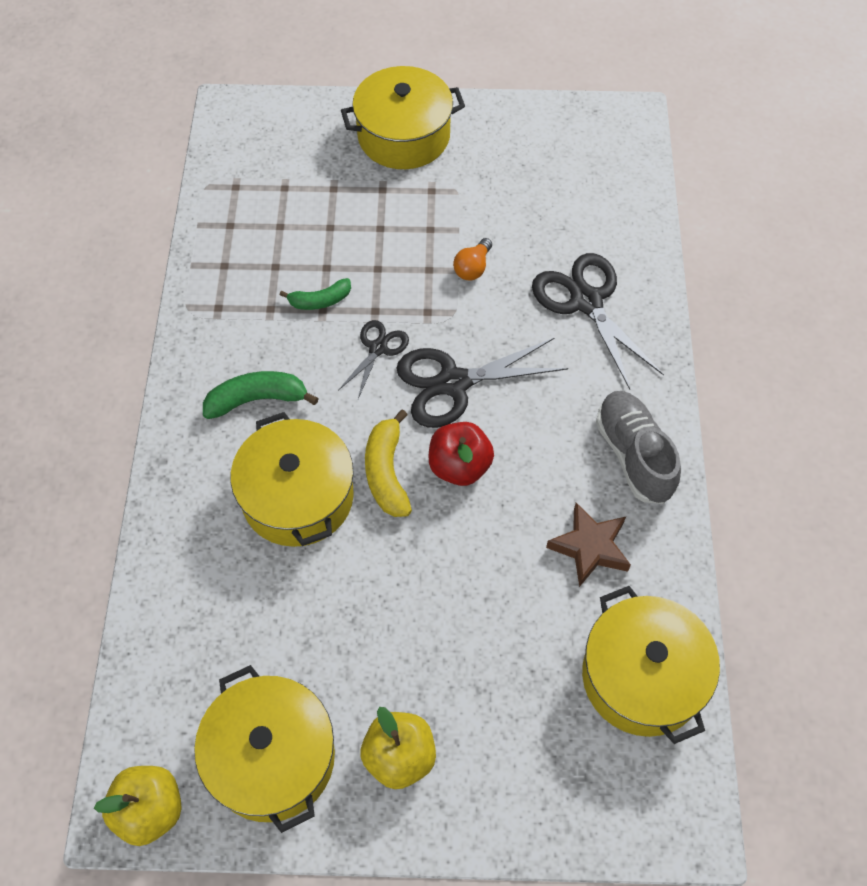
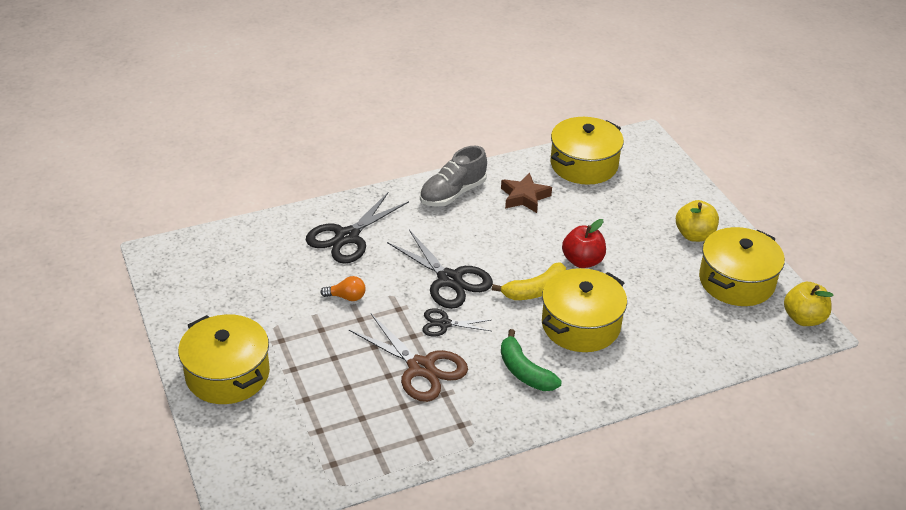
camera: 115 degrees left, 20 degrees down
(320, 300) = (421, 368): green banana -> brown scissors
(459, 466) = (508, 260): red apple -> red apple (582, 261)

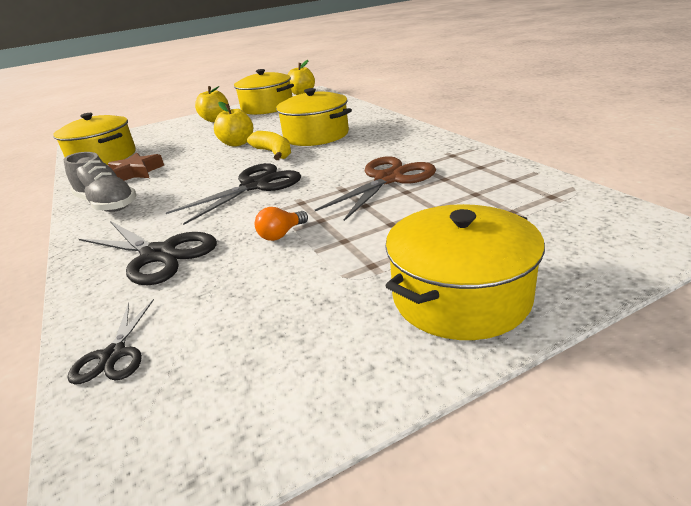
camera: 90 degrees left, 10 degrees down
(346, 297) = (281, 234): orange light bulb -> orange light bulb turned 135 degrees counterclockwise
(444, 324) = (322, 179): black scissors -> black scissors (113, 355)
(524, 371) = (376, 144): green banana -> none
(582, 261) = (237, 143): red apple -> yellow apple

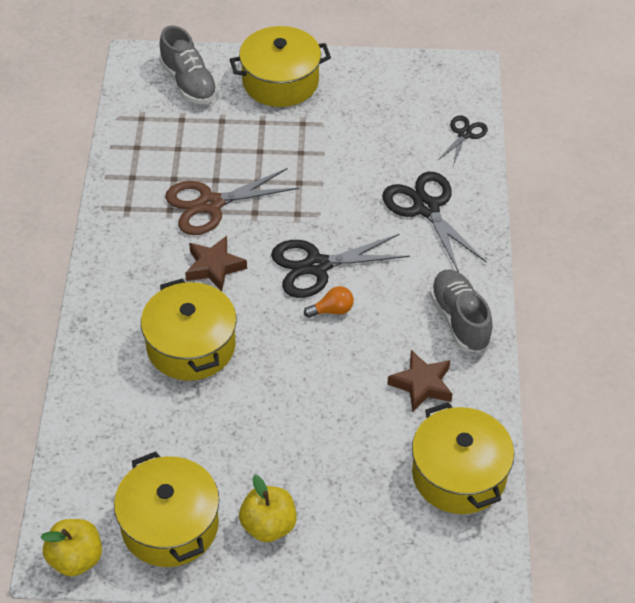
camera: 155 degrees left, 20 degrees up
(237, 143) = (284, 391): yellow apple -> none
(273, 153) = (262, 329): yellow banana -> none
(281, 234) = (335, 182): orange light bulb -> orange light bulb (332, 310)
(340, 159) = (214, 267): none -> brown star
(568, 241) = (189, 83): none -> grey shoe

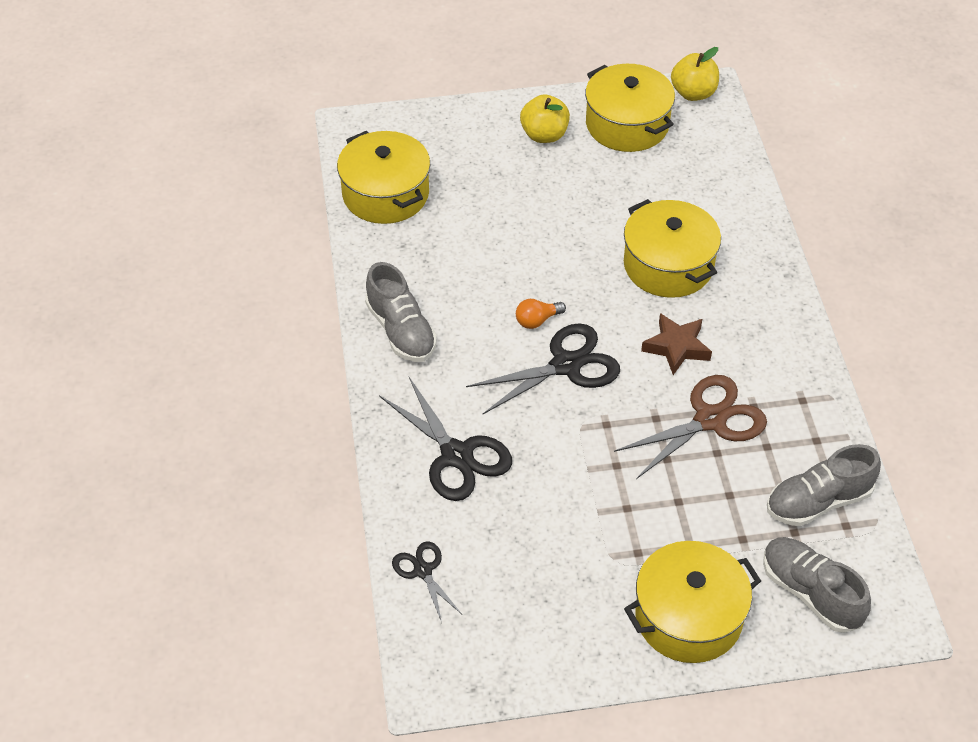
camera: 170 degrees right, 0 degrees up
(153, 136) = (818, 501): none -> grey shoe
(422, 384) = (431, 263): brown star -> none
(464, 134) = (423, 570): black scissors -> black scissors turned 135 degrees clockwise

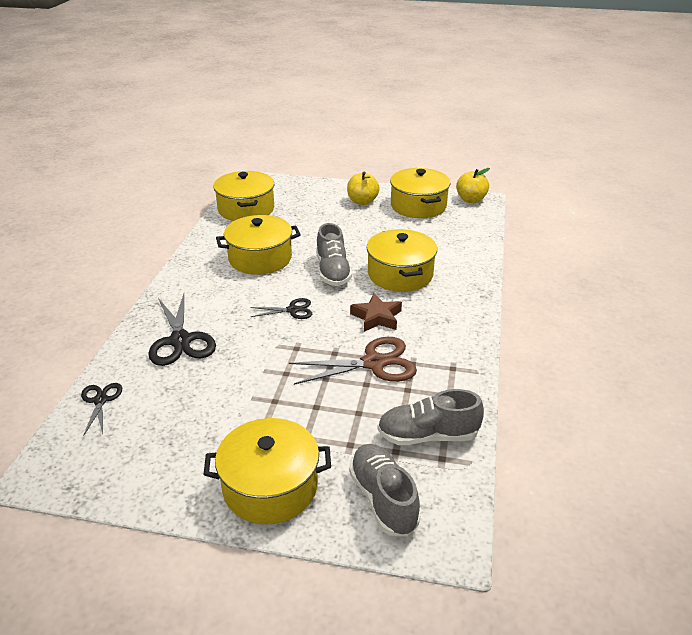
camera: 20 degrees right, 15 degrees down
(401, 330) = (201, 270): grey shoe -> grey shoe (333, 271)
(468, 286) = (260, 258): none -> yellow pot
(537, 320) = (291, 283): orange light bulb -> none
(566, 365) = (292, 310): black scissors -> black scissors, size x0.56

